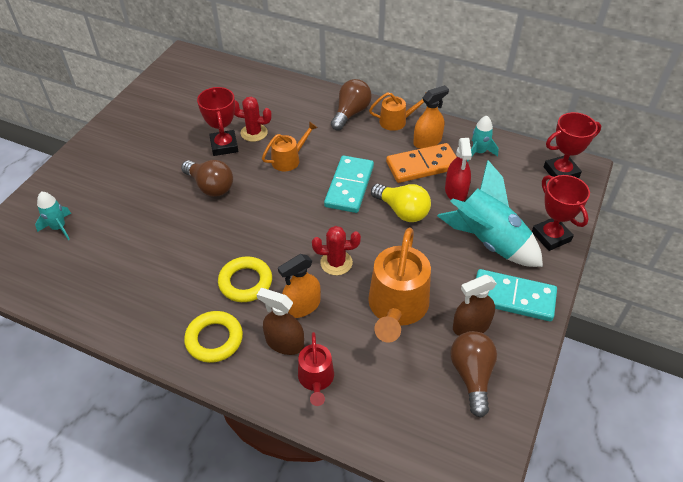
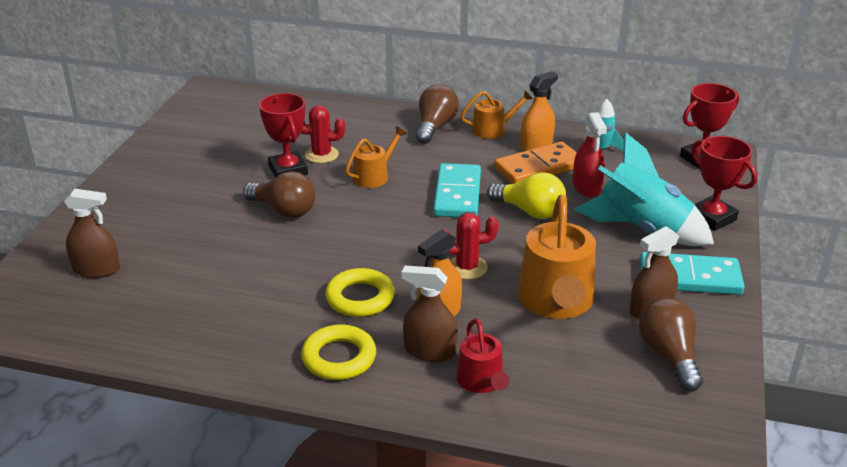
camera: 10 degrees left, 15 degrees down
(59, 227) = (96, 269): turquoise rocket -> brown spray bottle

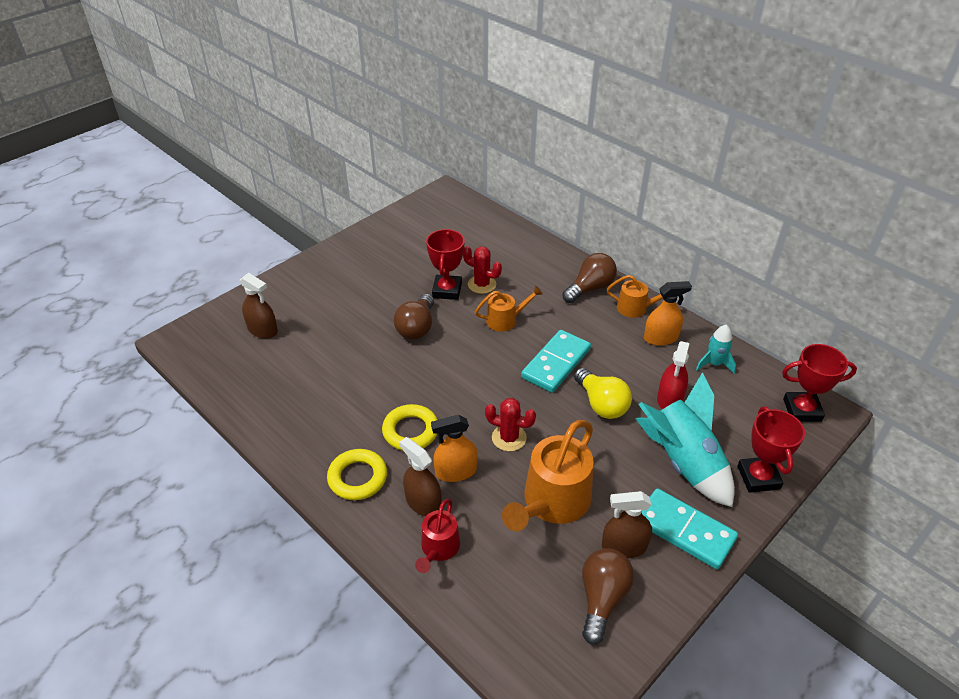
camera: 30 degrees right, 10 degrees up
(284, 210) = (417, 327): brown light bulb -> brown light bulb turned 45 degrees clockwise
(538, 167) = (644, 362): orange domino -> none

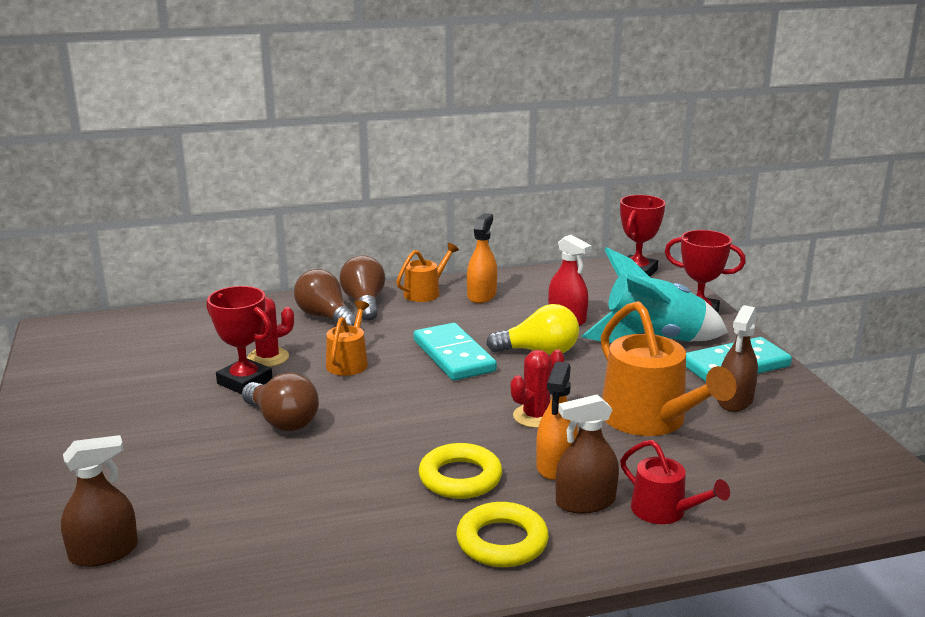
camera: 60 degrees left, 20 degrees down
(602, 599) = (792, 432): brown light bulb -> brown light bulb (325, 317)
(714, 364) = (544, 285): turquoise rocket -> none

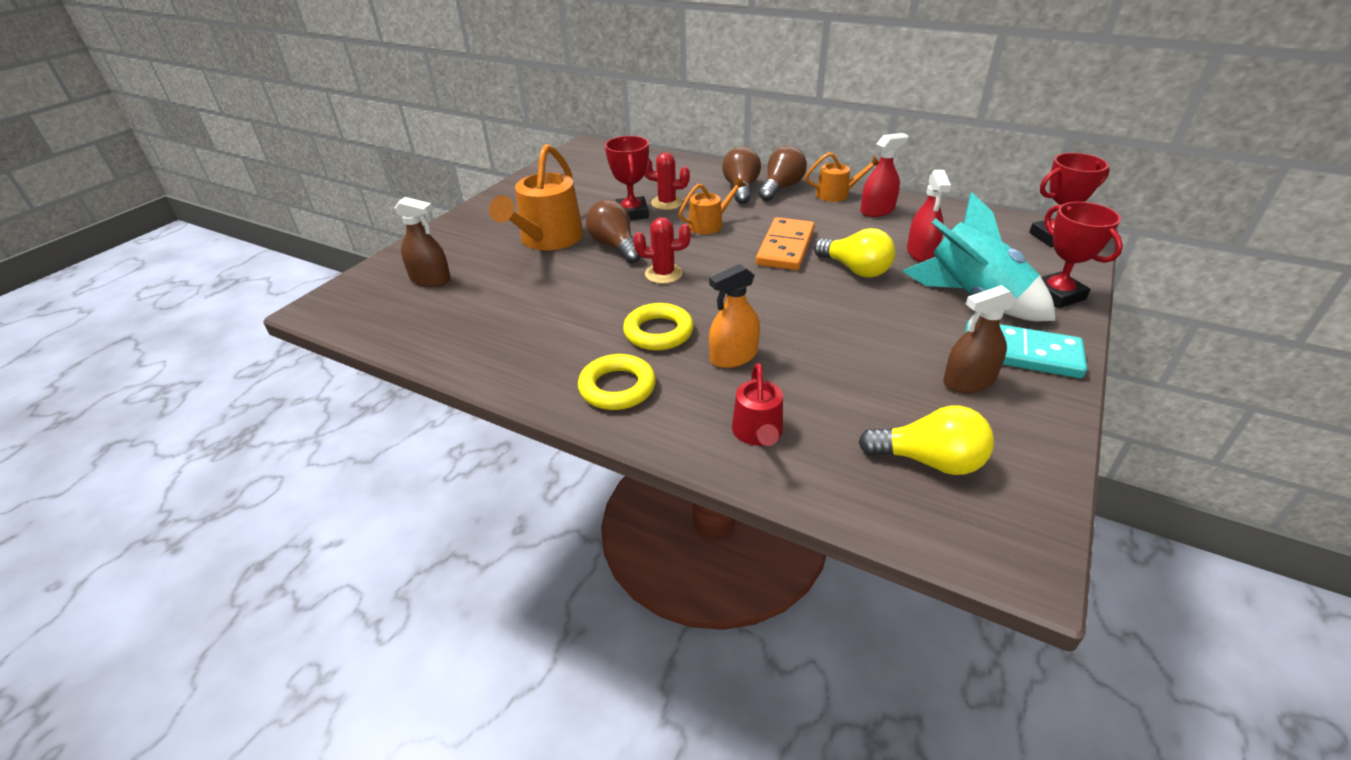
camera: 45 degrees right, 15 degrees up
(282, 421) = (615, 246): brown light bulb -> brown light bulb turned 150 degrees clockwise
(453, 356) = (785, 247): turquoise domino -> orange domino
(481, 295) = (877, 211): orange spray bottle -> red spray bottle
(536, 416) = (775, 315): red cactus -> red cactus (663, 274)
(585, 502) = (712, 393): brown spray bottle -> none
(650, 419) = (862, 360): orange watering can -> orange watering can (548, 239)
(790, 466) = (929, 461): none -> yellow light bulb

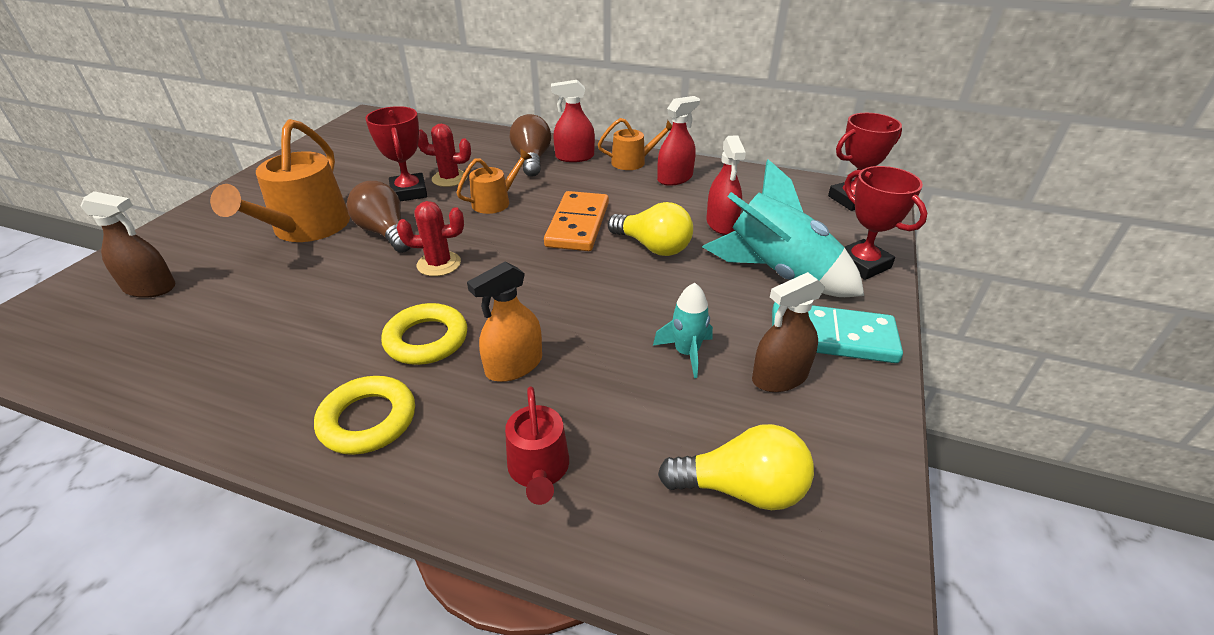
camera: 10 degrees left, 0 degrees up
(781, 188) = (574, 157): brown light bulb -> red spray bottle
(884, 357) = (686, 353): none -> turquoise rocket

